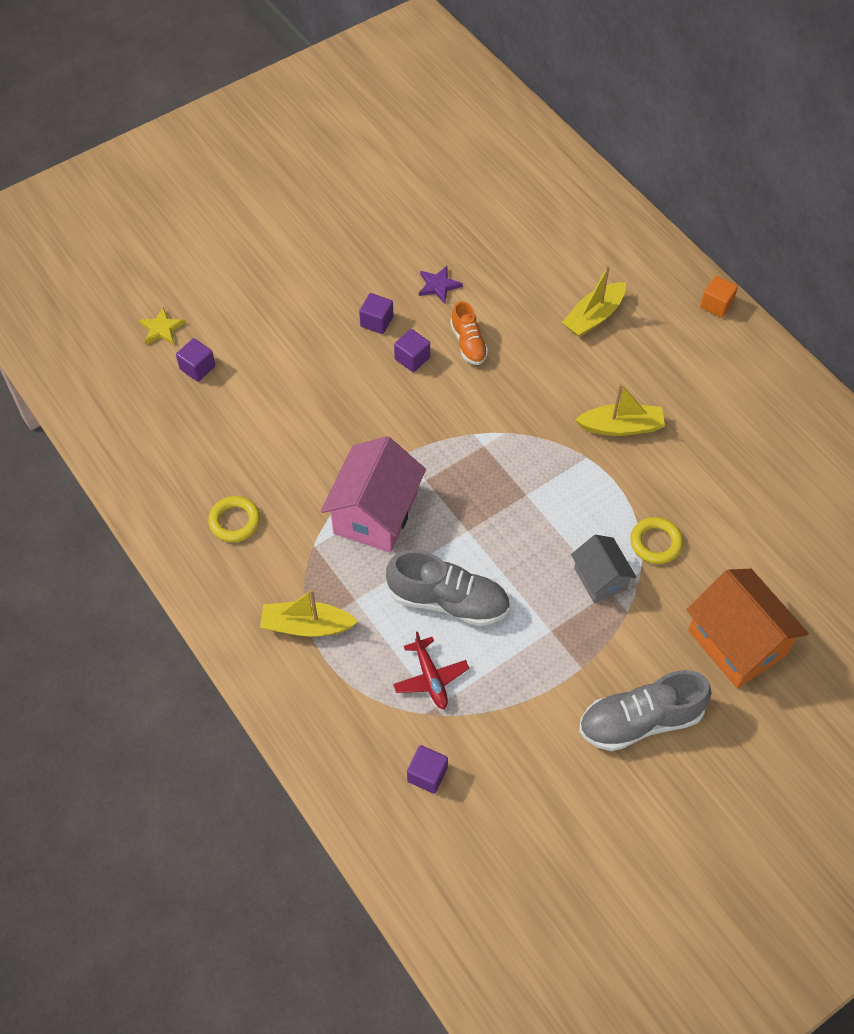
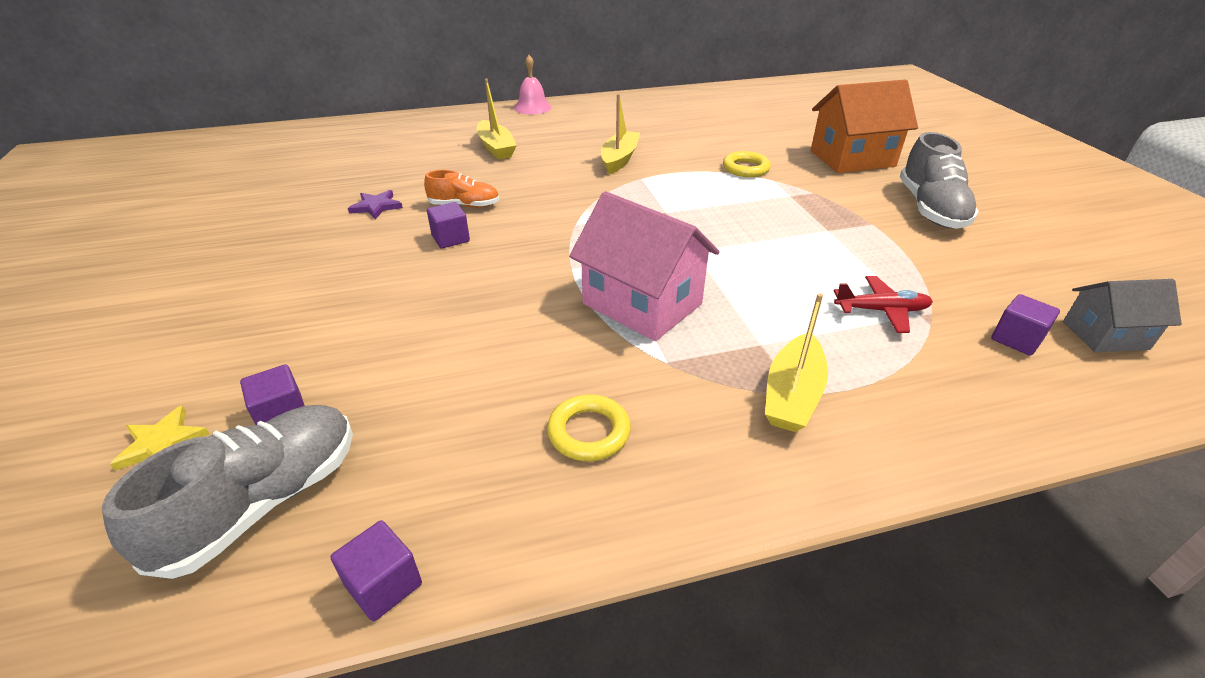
camera: 70 degrees left, 20 degrees down
(376, 321) = (378, 250): purple cube -> purple cube (384, 585)
(448, 601) = (779, 279): grey shoe -> grey shoe (263, 503)
(600, 579) = (775, 197): grey house -> grey house (1105, 335)
(716, 305) = (532, 107): orange cube -> pink bell

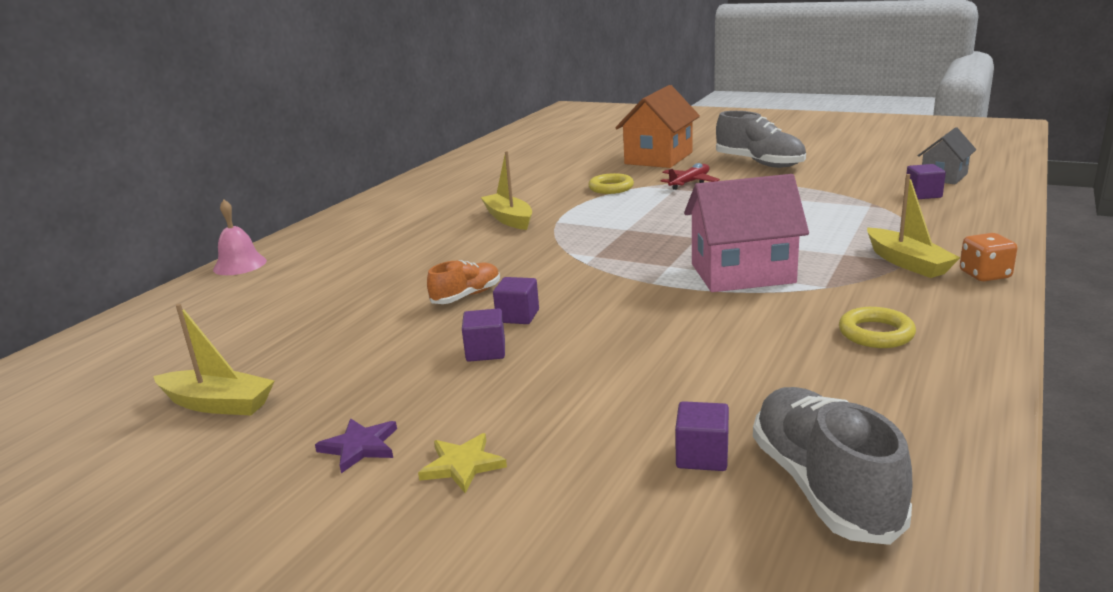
camera: 45 degrees left, 15 degrees down
(161, 443) = (668, 532): yellow star -> yellow star (462, 465)
(376, 206) = (385, 336): purple star -> purple star (360, 447)
(384, 585) = (973, 449): purple cube -> purple cube (486, 351)
(496, 148) = (379, 256): yellow boat -> yellow boat (218, 404)
(532, 107) = (330, 221): pink bell -> pink bell (240, 265)
(831, 465) = (985, 275): none -> orange dice
(881, 311) = (852, 213): red plane -> red plane (689, 182)

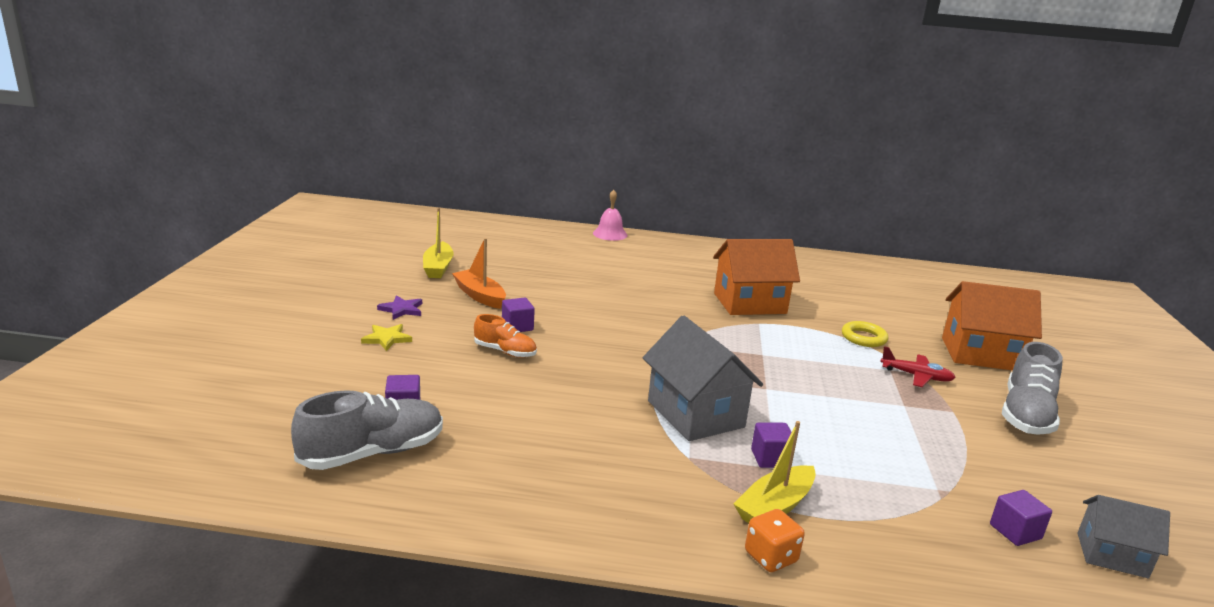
camera: 65 degrees right, 0 degrees up
(362, 373) = (480, 296): none -> orange boat
(466, 296) = (596, 309): orange shoe -> orange shoe (505, 351)
(509, 219) = (749, 303): yellow boat -> orange house
(518, 316) = (572, 330): purple cube -> purple cube (770, 458)
(742, 273) = (695, 414): pink house -> grey house
(876, 333) = (601, 481): yellow ring -> none

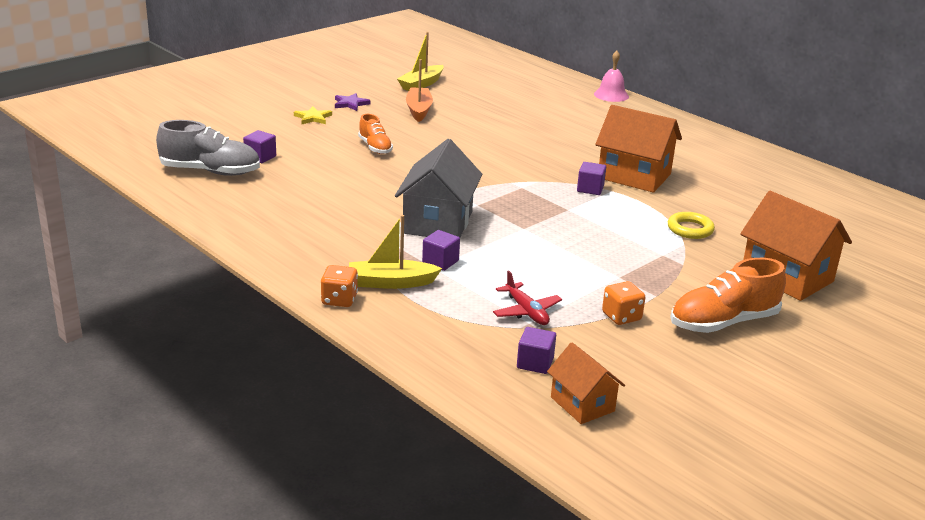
camera: 40 degrees right, 5 degrees up
(517, 326) = (410, 136): purple cube -> purple cube (590, 189)
(916, 376) = (678, 266): red plane -> red plane (526, 311)
(973, 445) = (621, 317): none -> orange dice
(1026, 415) = (723, 322): grey shoe -> orange shoe
(1111, 555) = (582, 404): grey house -> orange house

